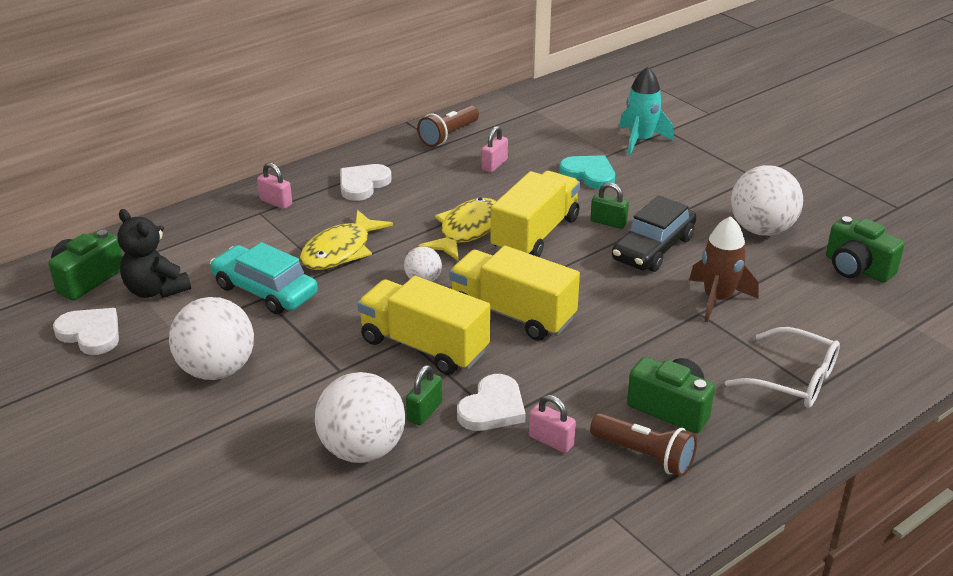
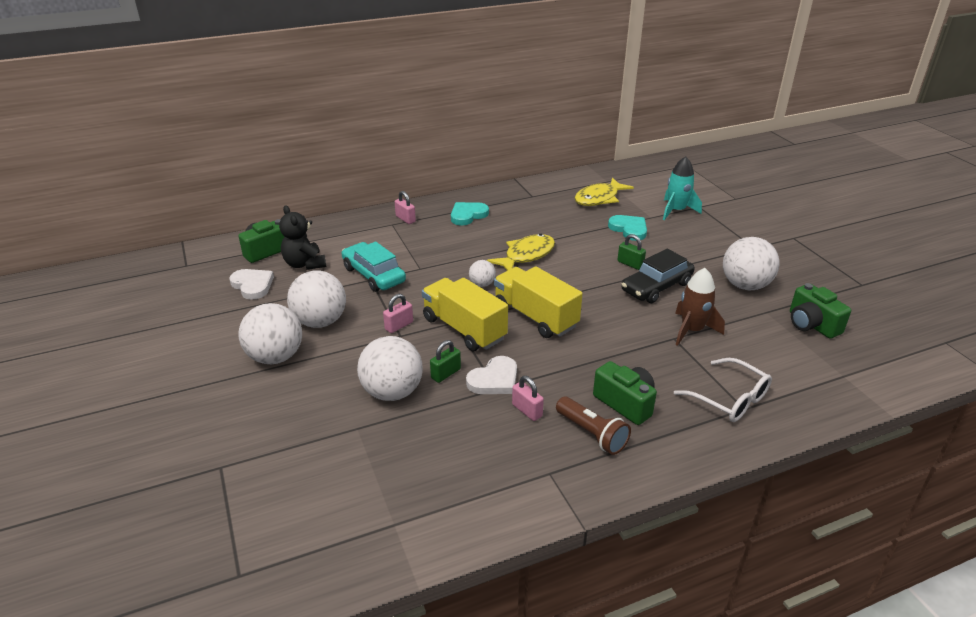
camera: 15 degrees right, 0 degrees up
(174, 431) = (275, 357): none -> white ball
(340, 251) = (434, 256): yellow fish -> yellow fish (599, 198)
(363, 184) = (468, 215): white heart -> turquoise heart
(448, 135) = (539, 191): brown flashlight -> none
(494, 165) = (563, 214): pink padlock -> pink padlock (399, 326)
(535, 234) = (573, 265): yellow truck -> none

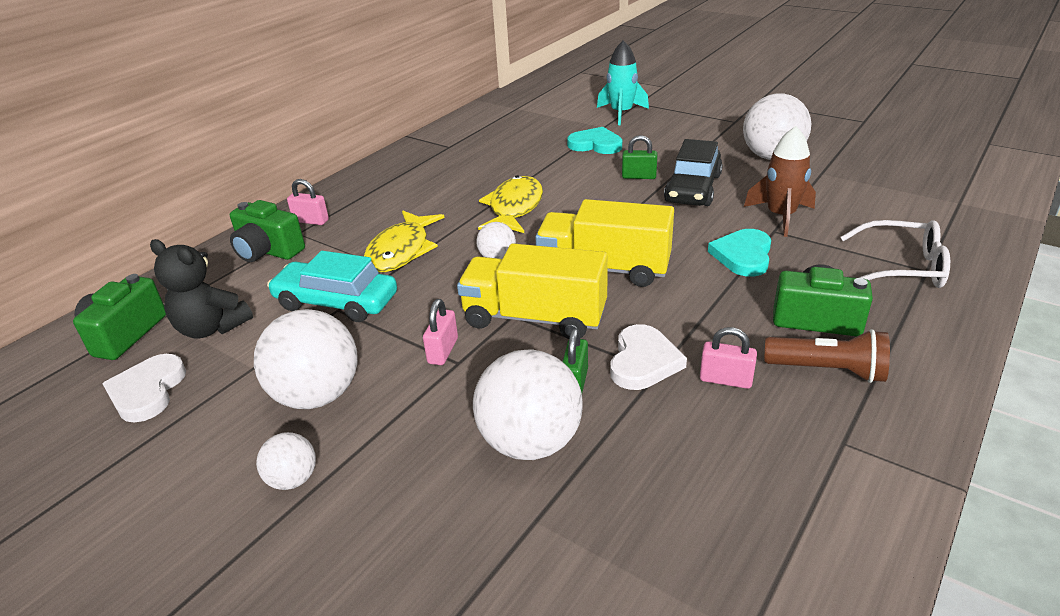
camera: 30 degrees left, 0 degrees up
(252, 285) = (147, 391): white heart -> white heart turned 105 degrees counterclockwise
(275, 357) = (293, 479): white ball -> white ball, size x0.51
(468, 215) = (391, 190): turquoise heart -> turquoise heart (743, 255)
(599, 198) = (528, 126): yellow fish -> yellow fish (401, 251)
(811, 324) = (873, 169): green camera -> green camera (268, 251)

